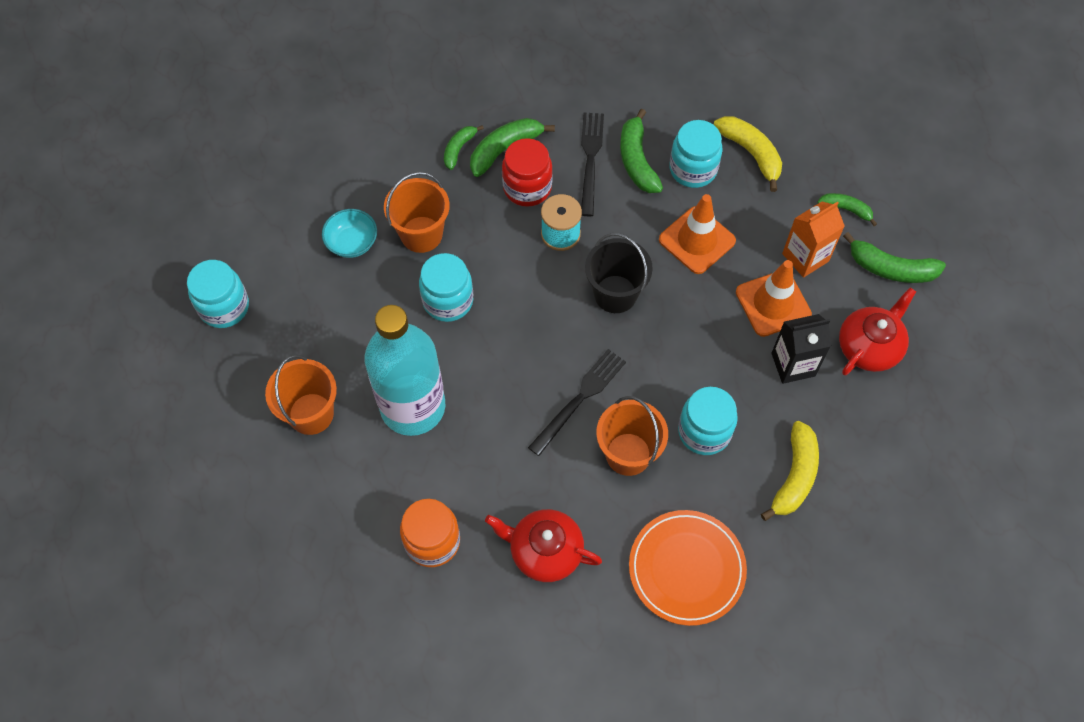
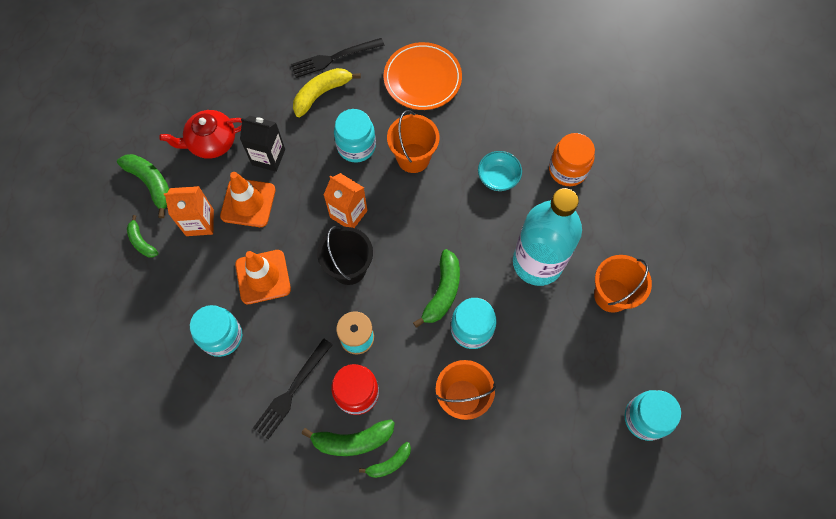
camera: 150 degrees left, 5 degrees up
(352, 242) = (520, 421): turquoise bowl -> turquoise bowl (498, 177)
(544, 551) = (500, 129): red teapot -> none
(580, 399) = (421, 208): black fork -> black fork (334, 58)
(637, 160) = (257, 369): green banana -> green banana (442, 292)
(656, 349) = (348, 214): none -> orange carton
(751, 153) = (169, 325): yellow banana -> none

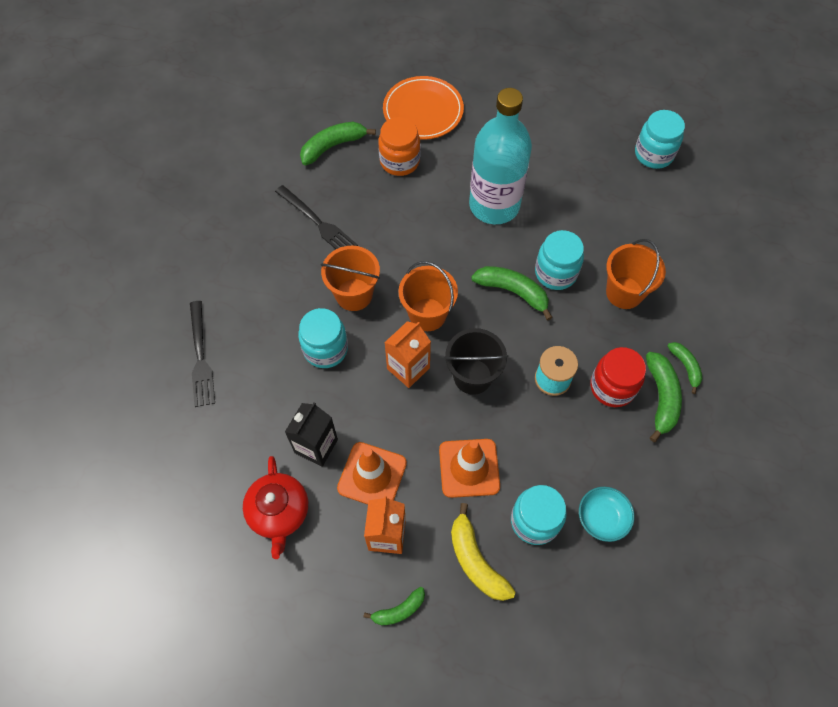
camera: 80 degrees left, 5 degrees down
(151, 184) = (320, 593): green banana -> green banana (333, 146)
(291, 391) = (604, 451): black fork -> black fork (318, 222)
(321, 94) = (246, 377): yellow banana -> yellow banana (476, 560)
(422, 78) = (257, 270): orange plate -> orange plate (423, 111)
(498, 177) = (395, 221): turquoise bowl -> turquoise bowl (602, 518)
(611, 295) = (536, 154): orange bucket -> orange bucket (427, 314)

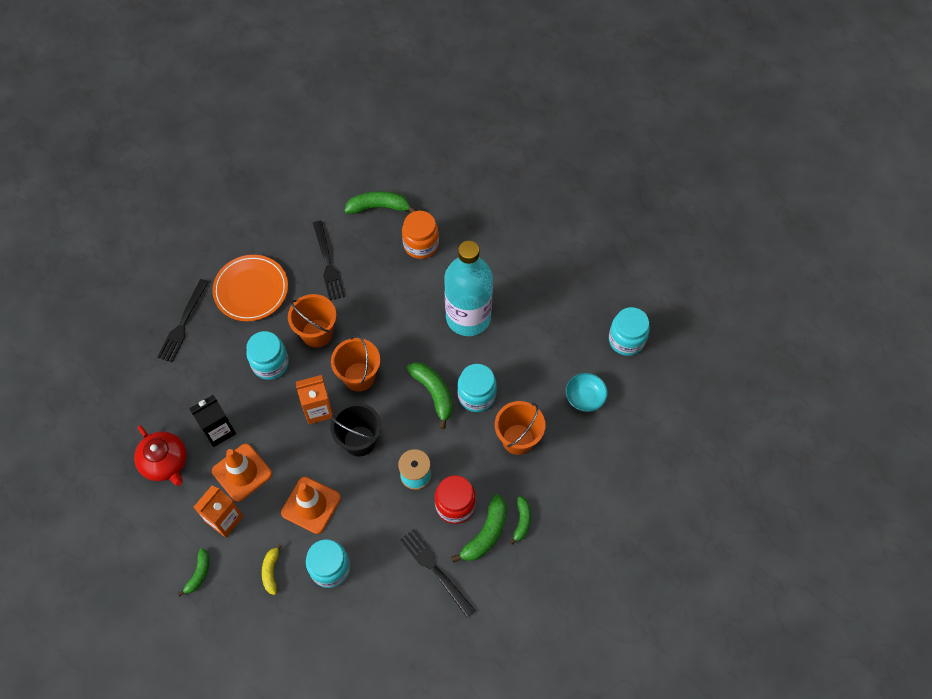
camera: 30 degrees right, 0 degrees up
(279, 512) = (165, 462): red teapot -> red teapot turned 60 degrees counterclockwise
(399, 610) = (199, 574): green banana -> green banana turned 75 degrees counterclockwise
(423, 111) = (467, 211): orange plate -> orange plate (251, 290)
(476, 560) = (271, 571): yellow banana -> yellow banana, size x0.61
(602, 518) = (378, 594): turquoise bowl -> turquoise bowl (585, 397)
(640, 460) = (435, 570): none -> black fork

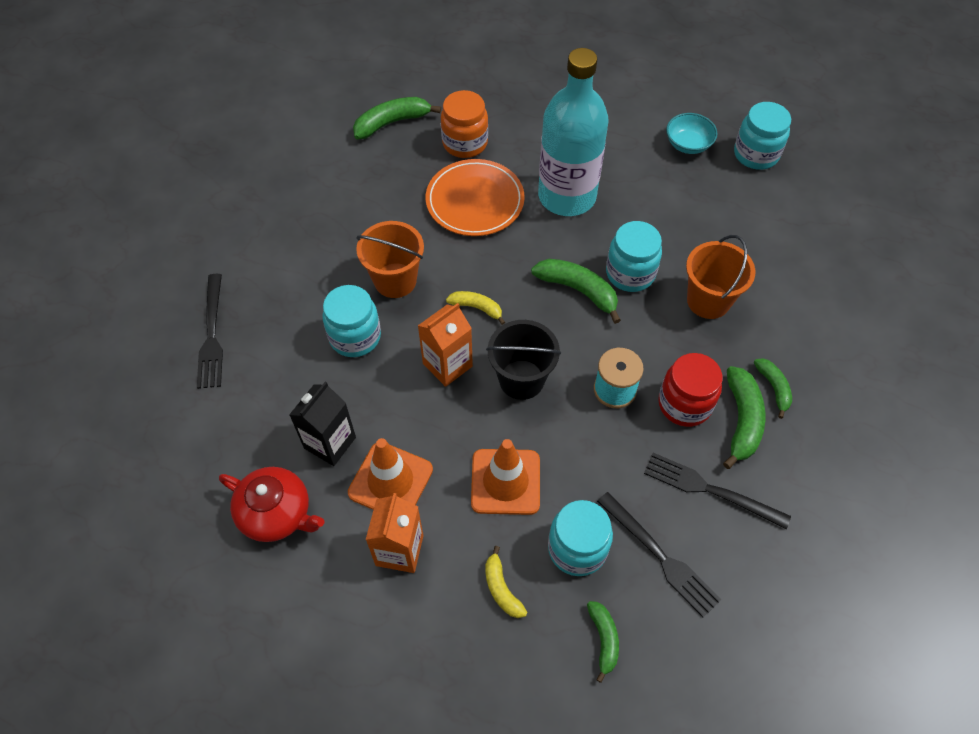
camera: 25 degrees left, 5 degrees down
(199, 574) = (403, 638): green banana -> green banana (603, 639)
(251, 290) = (282, 264): orange plate -> orange plate (475, 201)
(328, 263) = (364, 201): black fork -> black fork (660, 556)
(359, 377) = (477, 308): orange bucket -> yellow banana
(585, 397) = (752, 228): turquoise bowl -> turquoise bowl (688, 144)

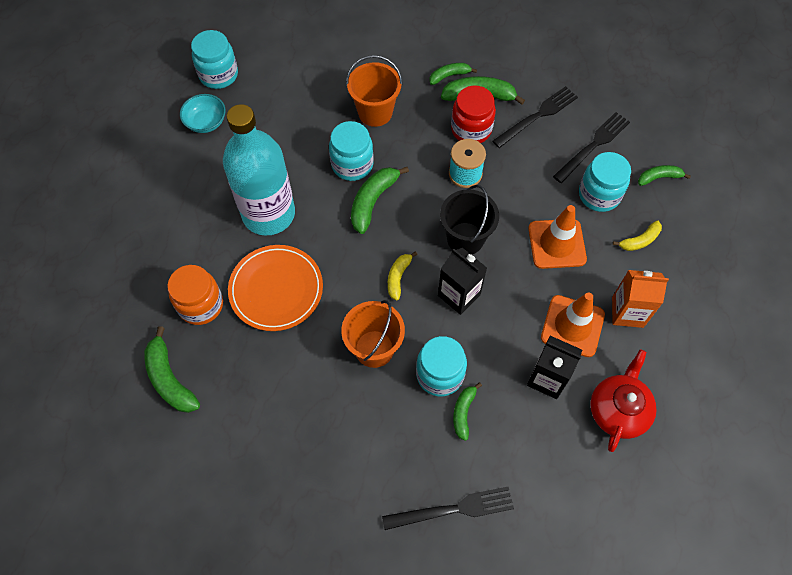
camera: 95 degrees left, 5 degrees up
(308, 354) = (463, 412): none -> green banana
(447, 365) = (459, 295): orange carton -> black carton
(710, 490) = (537, 116): black fork -> black fork turned 150 degrees counterclockwise

